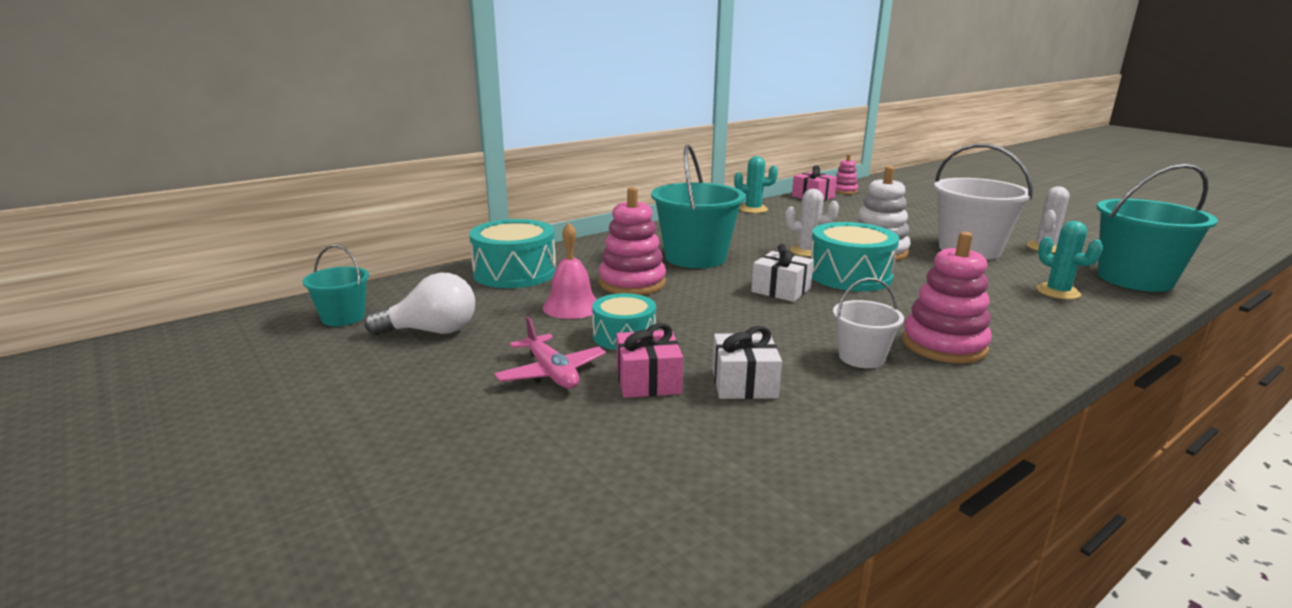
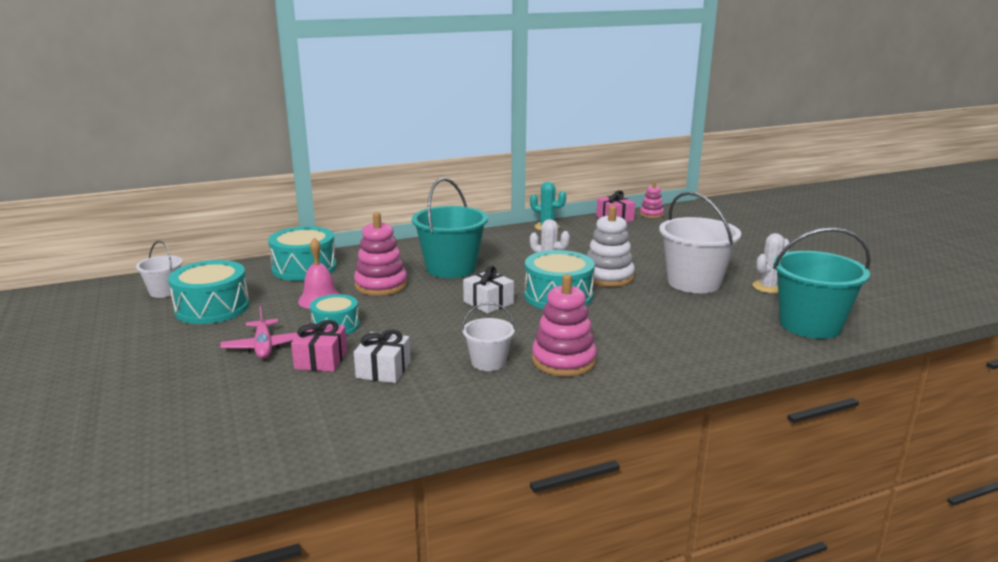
camera: 15 degrees right, 0 degrees up
(343, 317) = (164, 291): turquoise bucket -> white bucket
(432, 331) = (212, 308): white light bulb -> turquoise drum
(1058, 292) = (720, 329): turquoise cactus -> none

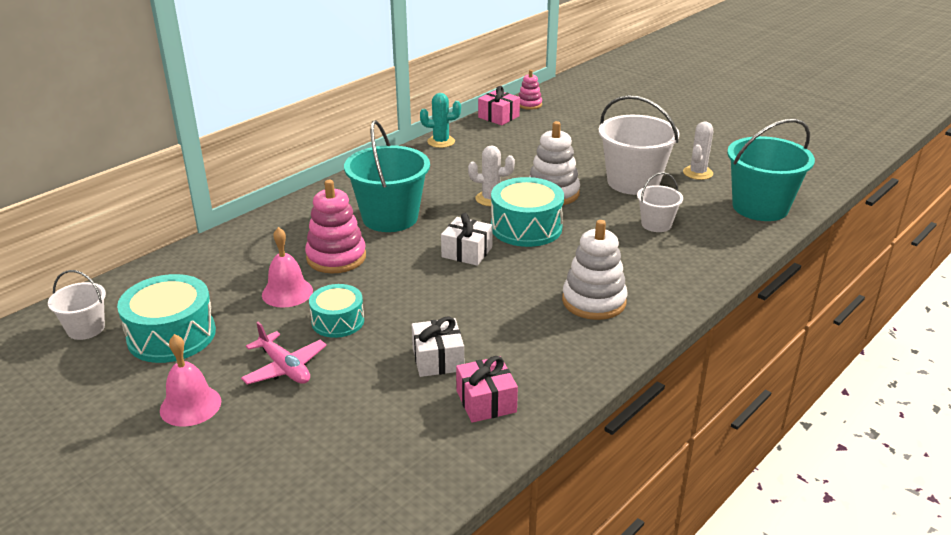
camera: 25 degrees left, 10 degrees up
(174, 353) = (190, 405): none -> pink bell
(304, 268) = (226, 255): turquoise drum -> none
(321, 360) = (363, 366): pink gift -> pink gift (486, 401)
(488, 362) = (529, 322): white bucket -> white bucket (656, 224)
(563, 361) = (594, 301): pink stacking toy -> white stacking toy

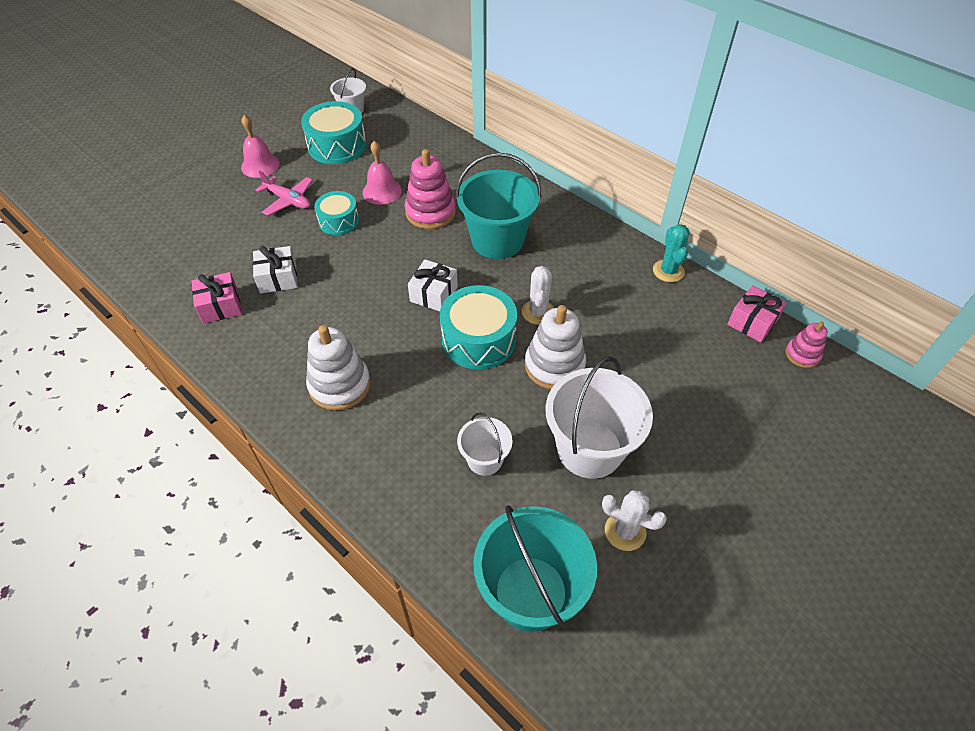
camera: 90 degrees right, 20 degrees up
(285, 368) = (288, 200): pink plane -> pink plane turned 105 degrees counterclockwise

